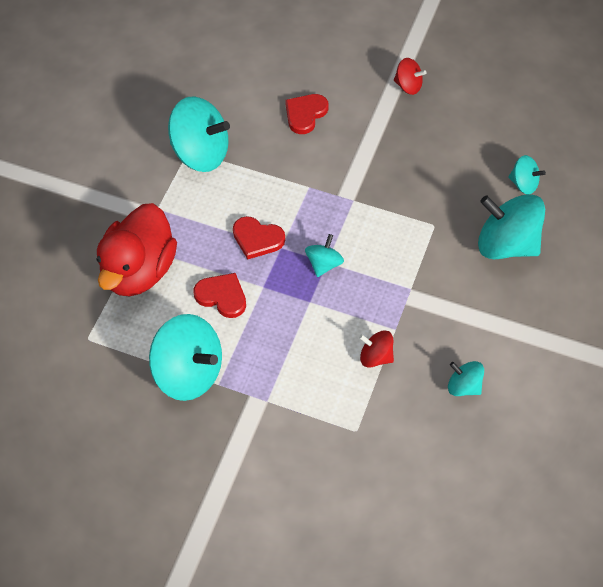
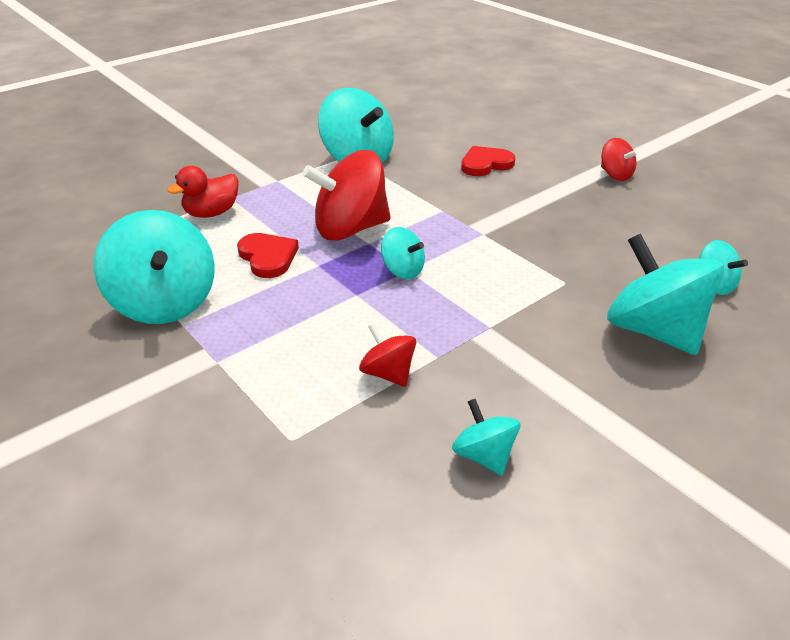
camera: 30 degrees right, 20 degrees down
(139, 270) = (212, 213): red duck -> red duck, size x0.55
(257, 239) = (350, 229): red heart -> red spinning top
(324, 264) = (402, 270): turquoise spinning top -> turquoise spinning top turned 75 degrees clockwise

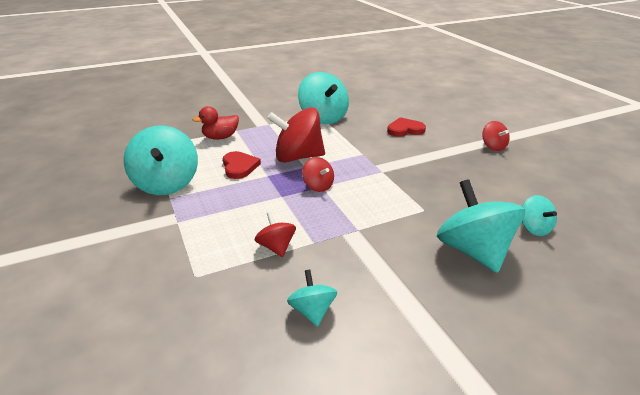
camera: 15 degrees right, 5 degrees down
(402, 270) = (318, 186): turquoise spinning top -> red spinning top

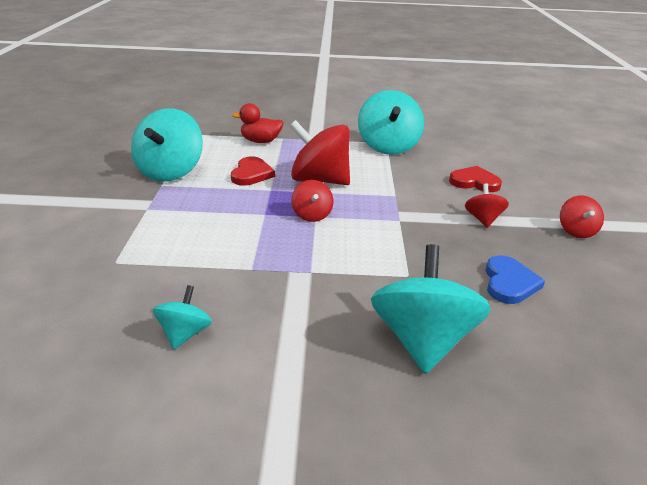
camera: 25 degrees right, 0 degrees up
(276, 247) = (211, 261): red spinning top -> red spinning top (483, 219)
(487, 194) = (509, 283): none -> blue heart
(534, 228) = (534, 342): turquoise spinning top -> none

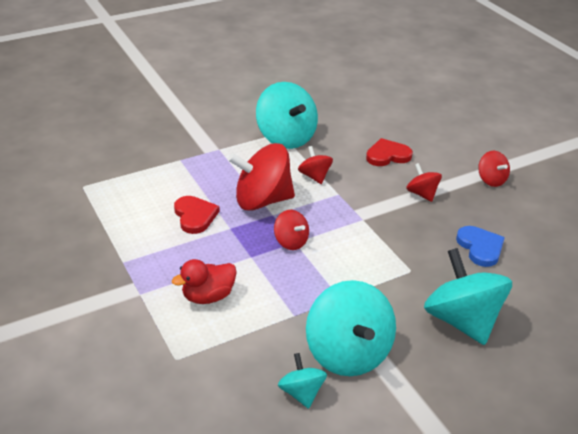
camera: 30 degrees left, 5 degrees up
(170, 171) = (114, 242): turquoise spinning top -> turquoise spinning top (348, 353)
(260, 141) = (163, 172): red duck -> red duck (208, 296)
(385, 177) = (314, 176): none -> red spinning top

